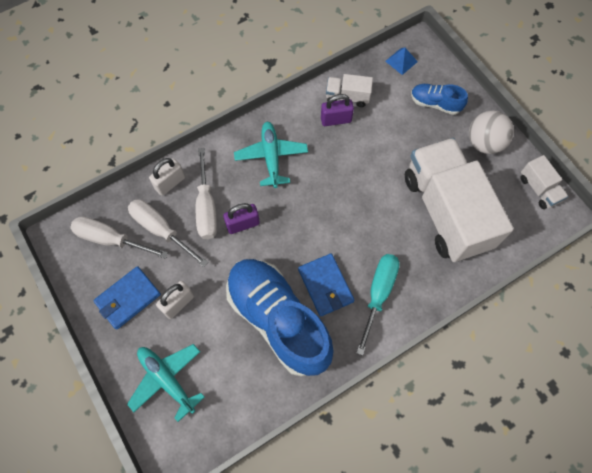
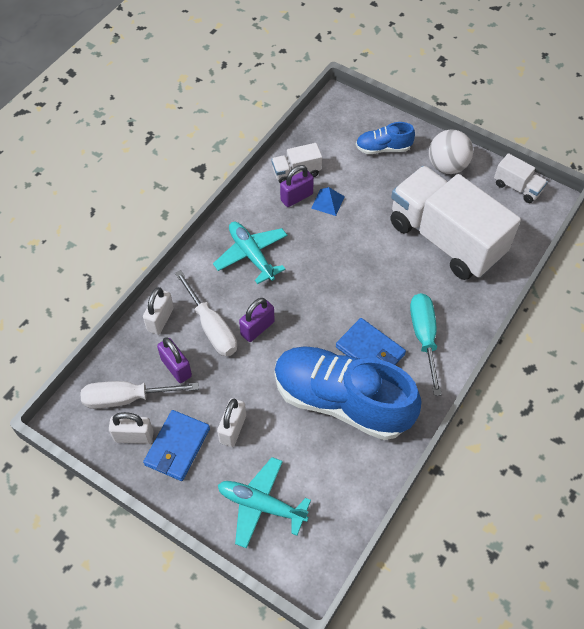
camera: 25 degrees left, 10 degrees down
(100, 274) = (134, 436): none -> white padlock
(161, 230) = (176, 367): white screwdriver -> purple padlock
(401, 61) = (330, 122): blue pyramid -> blue pyramid (328, 202)

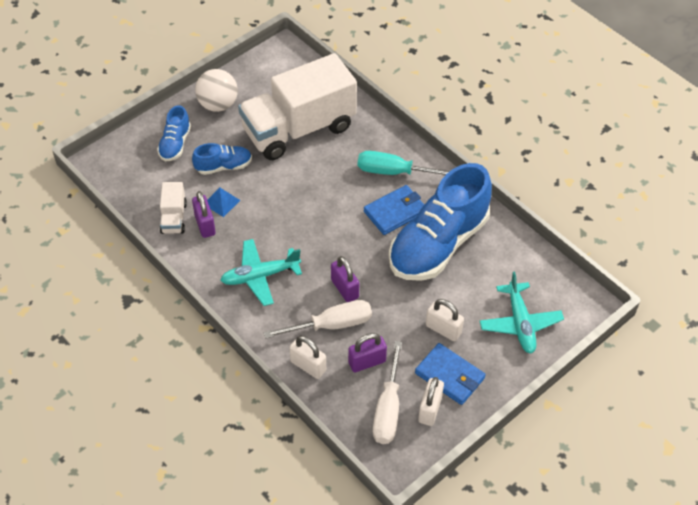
camera: 75 degrees left, 5 degrees down
(261, 505) = (520, 323): turquoise plane -> turquoise plane turned 45 degrees counterclockwise
(371, 192) = (223, 166): none -> blue shoe
(517, 187) = (263, 65): white truck -> none

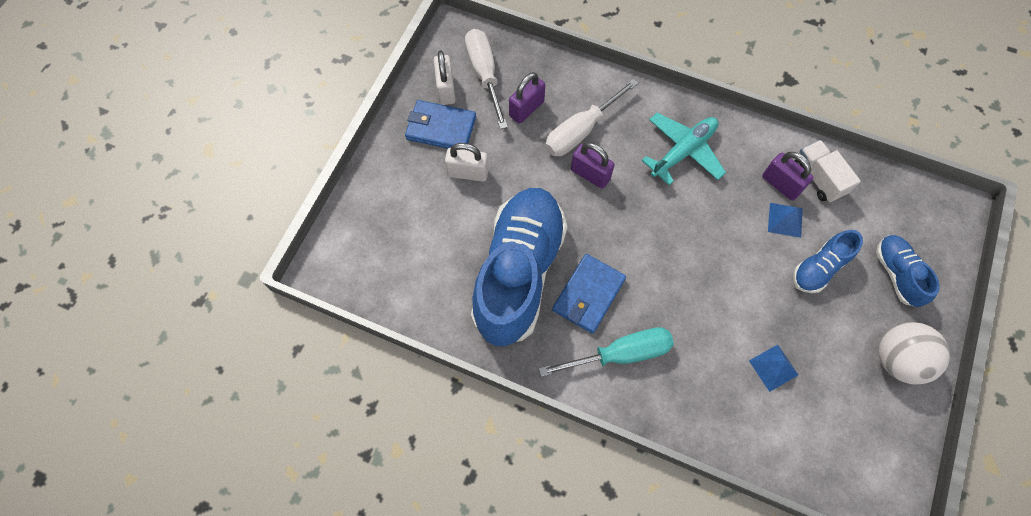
camera: 155 degrees right, 15 degrees up
(299, 129) = (773, 367): white truck -> blue pyramid
(308, 366) = (579, 83): white padlock -> none
(520, 323) = (391, 213): turquoise plane -> none

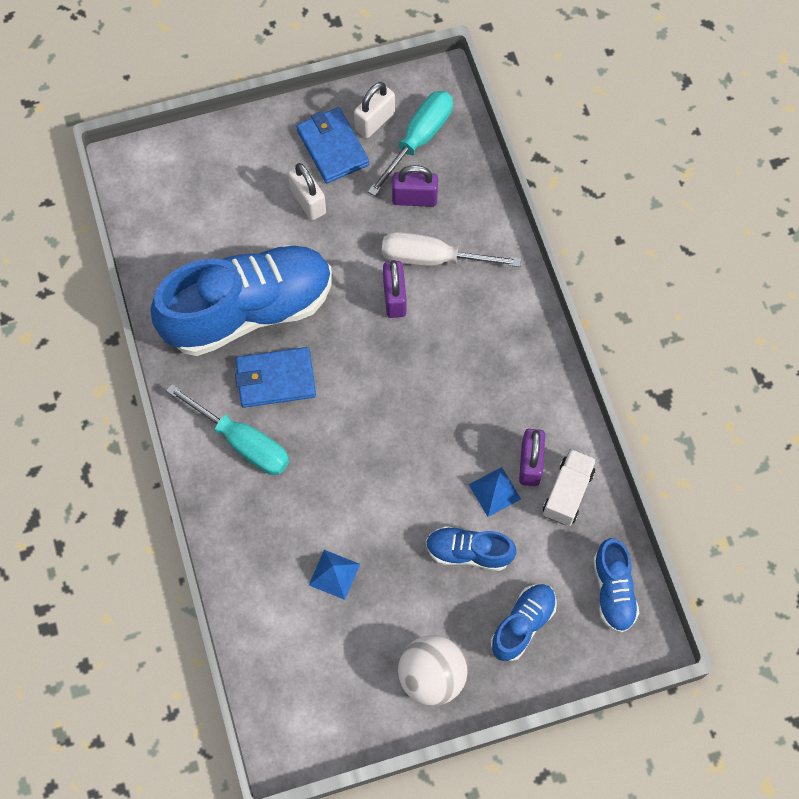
camera: 50 degrees right, 0 degrees up
(484, 75) = (418, 140): white screwdriver -> turquoise screwdriver
(683, 151) = (489, 357): turquoise plane -> none
(908, 203) = (613, 590): none -> blue shoe

